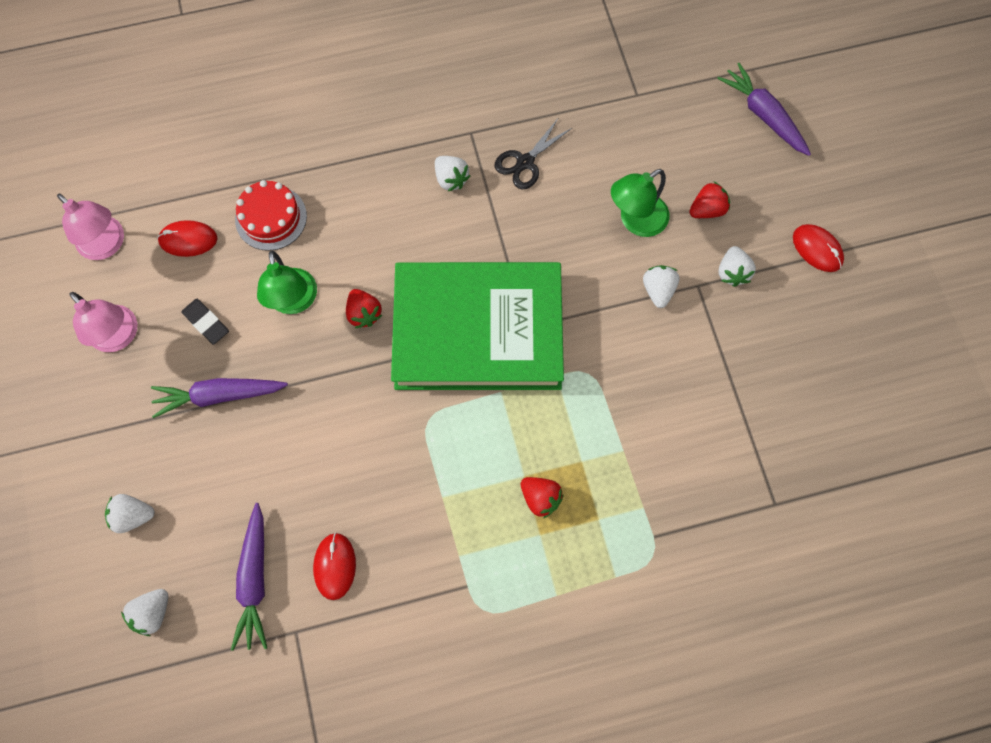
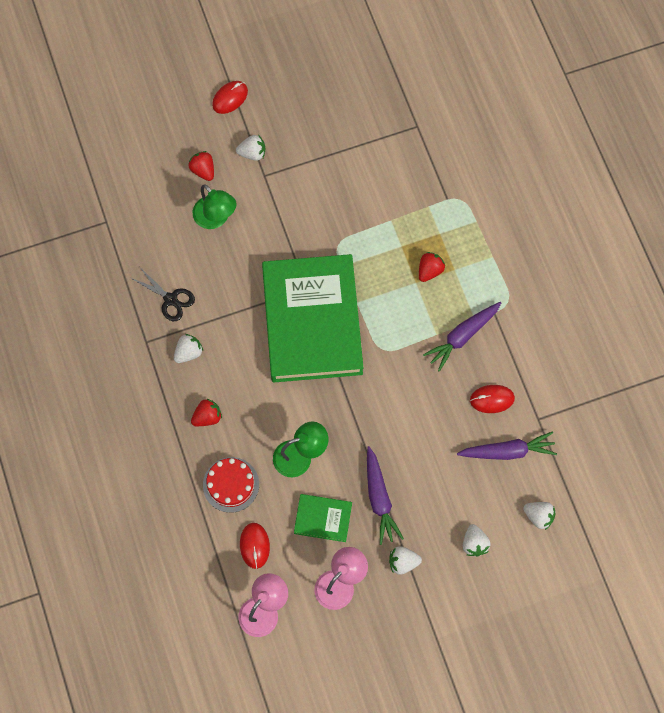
camera: 95 degrees left, 0 degrees up
(206, 323) = (323, 519): black eraser -> green book
(364, 314) = (305, 403): red strawberry -> red strawberry (207, 417)
(658, 290) = (270, 201): white strawberry -> white strawberry (403, 562)
(763, 115) = (120, 132): purple carrot -> purple carrot (462, 336)

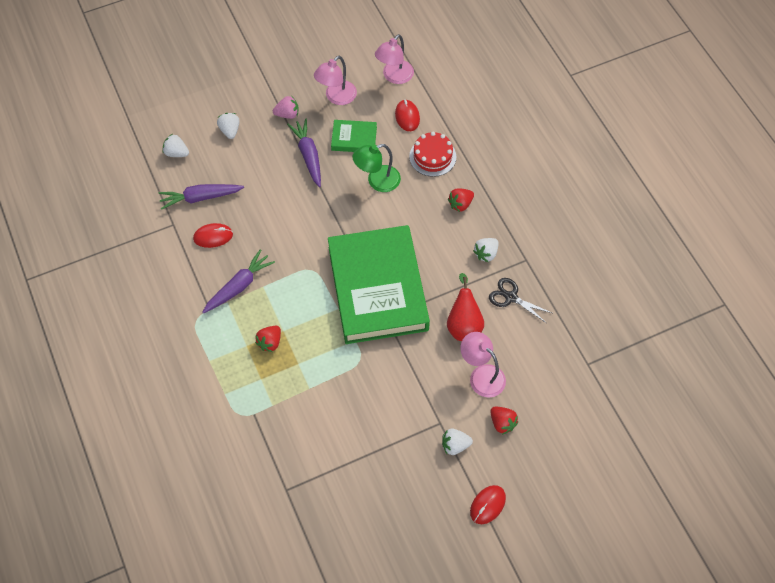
camera: 175 degrees right, 10 degrees down
(216, 218) = (481, 375): green lamp -> pink lamp
(225, 273) = (463, 325): none -> red pear
(403, 562) = (287, 114): white strawberry -> pink strawberry

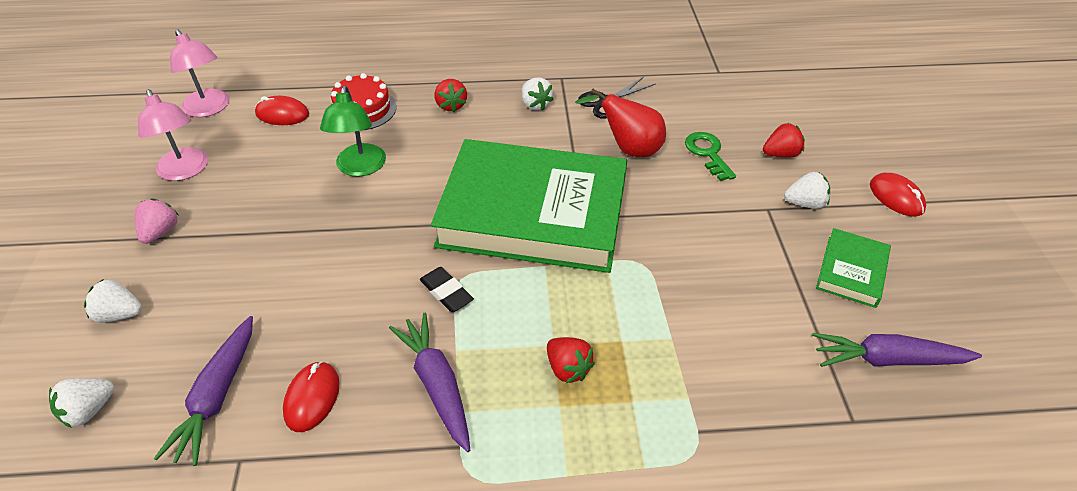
camera: 70 degrees left, 15 degrees down
(299, 267) = (446, 292): none -> black eraser
(308, 155) = (257, 227): purple carrot -> purple carrot (887, 359)
(354, 138) = (271, 172): green book -> green book (851, 271)
(455, 445) = (805, 203): white strawberry -> white strawberry turned 105 degrees counterclockwise
(481, 375) = (708, 153): pink lamp -> green key

